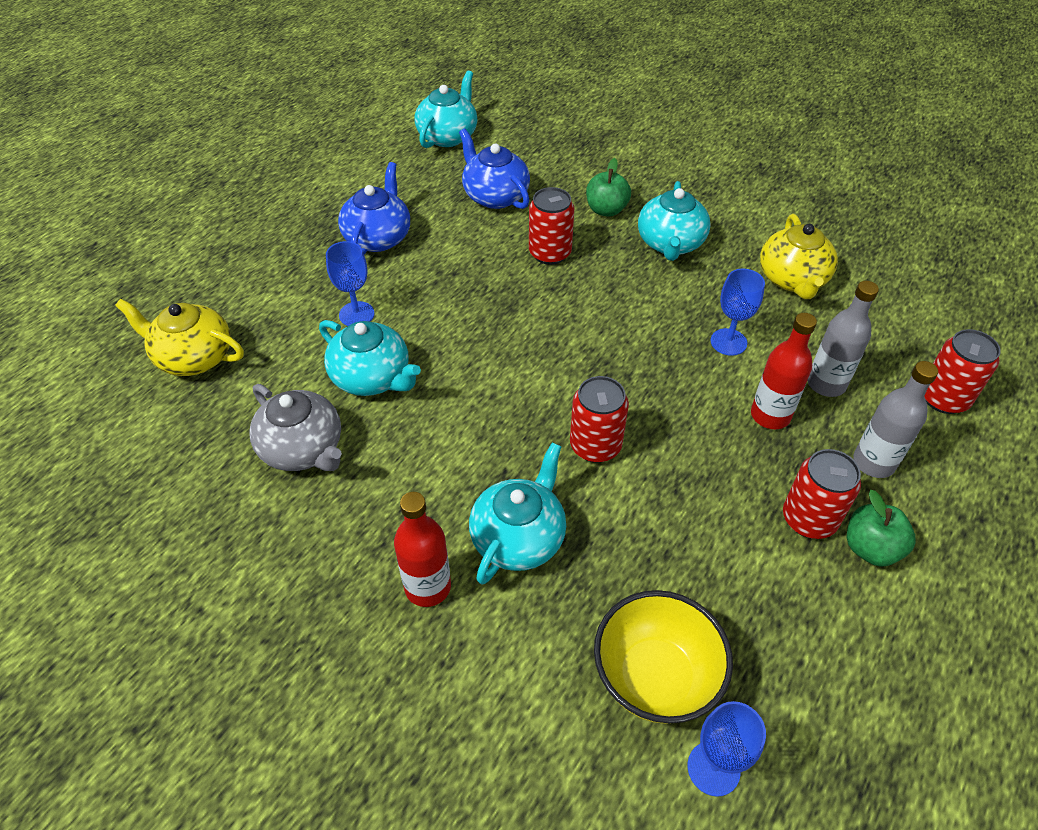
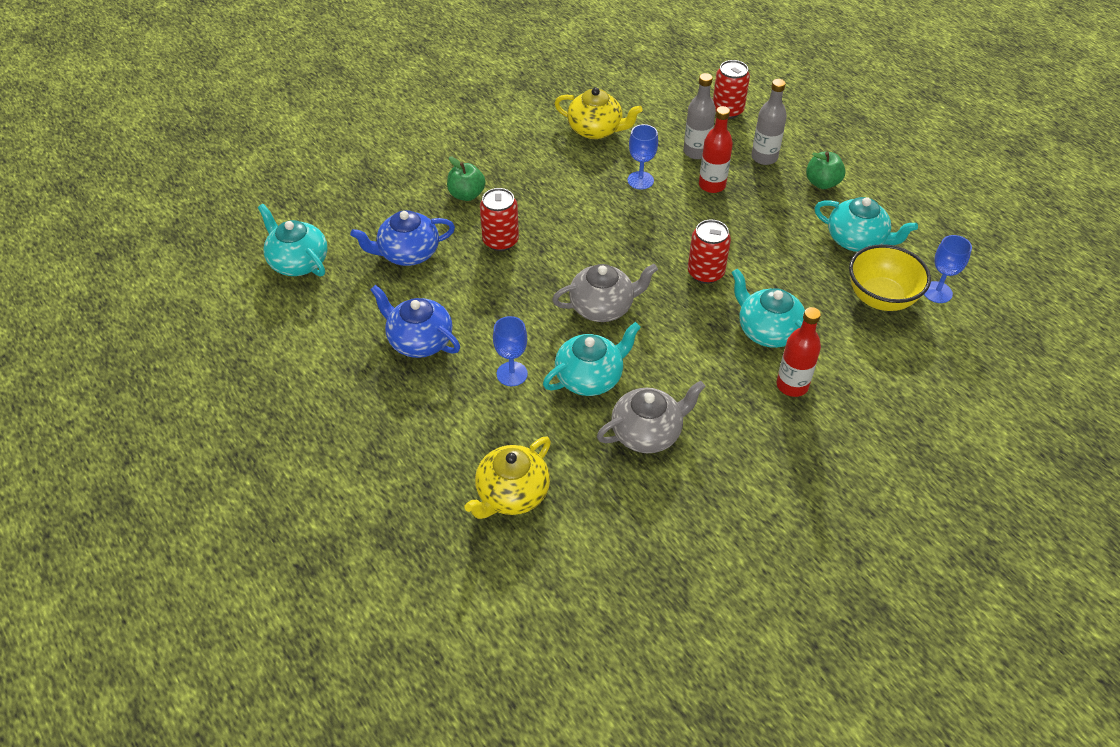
camera: 70 degrees left, 0 degrees up
(487, 361) = (602, 307): none -> grey teapot
(670, 244) = (526, 174): turquoise teapot -> turquoise teapot (857, 240)
(809, 519) = (795, 199): red can -> none

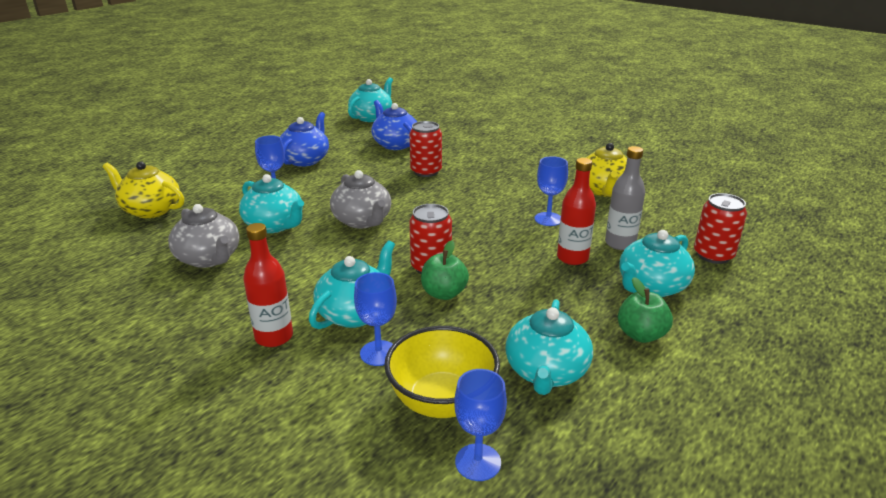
camera: 75 degrees right, 20 degrees down
(466, 195) = (473, 153): green apple -> green apple (444, 293)
(764, 157) = (651, 287): grey bottle -> turquoise teapot
(823, 323) = (378, 353): none -> blue goblet

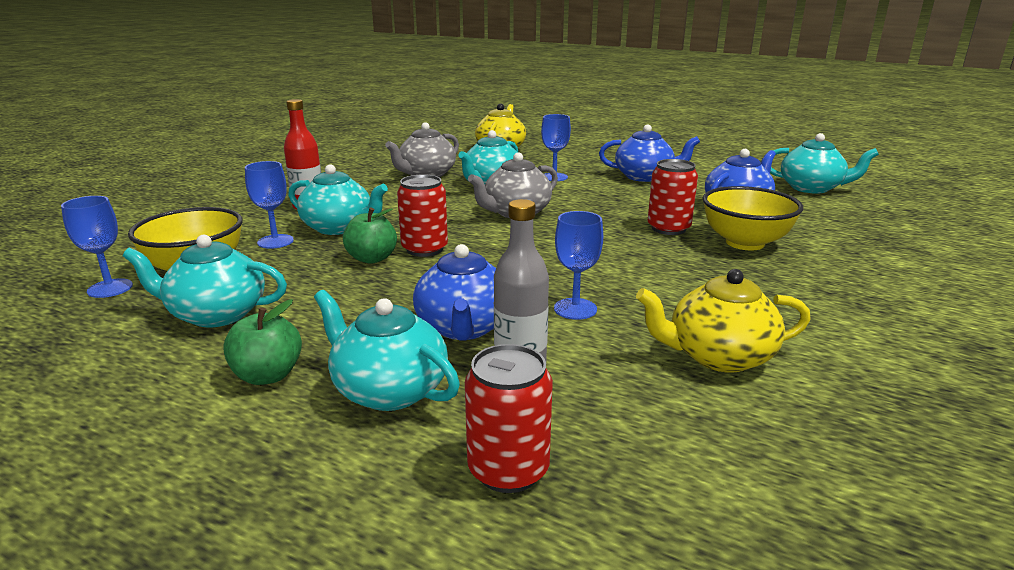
camera: 80 degrees right, 5 degrees down
(460, 155) = (745, 243): none -> yellow bowl
(572, 258) = (464, 328): red bottle -> blue teapot

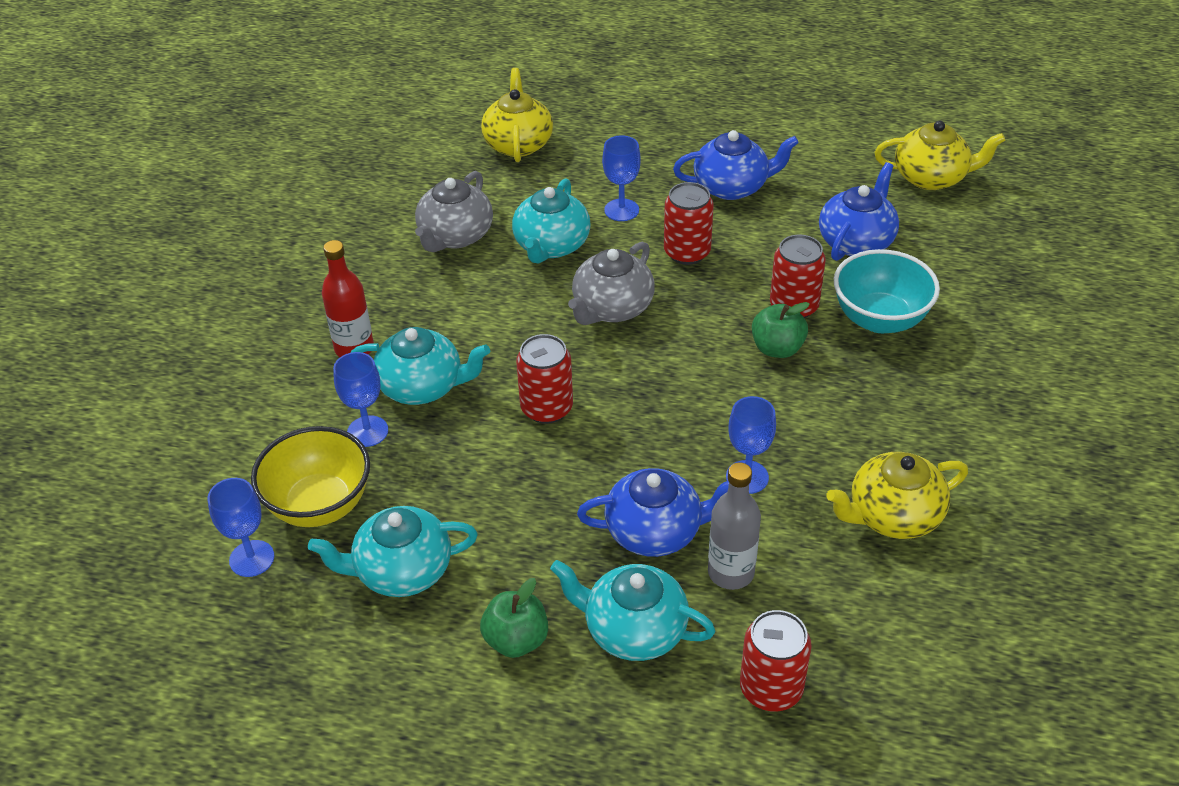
camera: 15 degrees left, 20 degrees up
(372, 258) = (499, 439): green apple -> green apple (777, 348)
(464, 328) = (655, 531): blue teapot -> blue teapot turned 75 degrees counterclockwise
(592, 197) = (687, 252): none -> red can
(745, 243) = (879, 319): yellow bowl -> turquoise bowl
(811, 188) = (931, 177): turquoise teapot -> yellow teapot

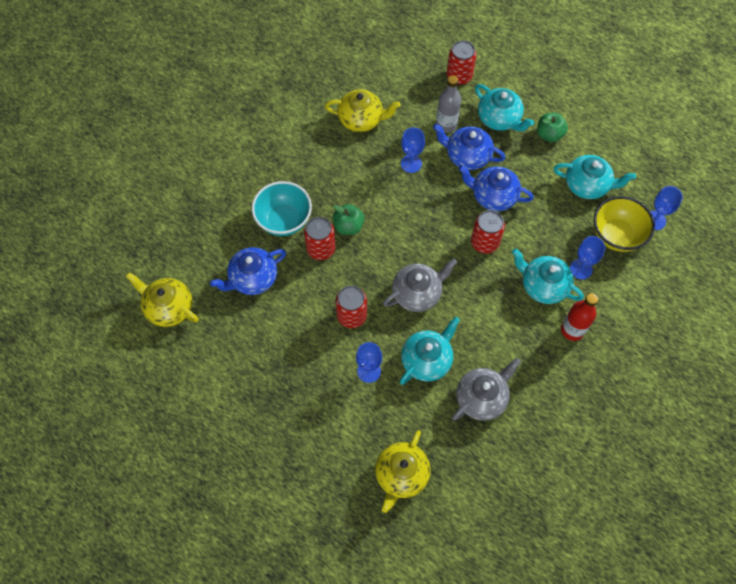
camera: 155 degrees left, 20 degrees up
(732, 187) = (290, 359): blue teapot -> blue teapot (493, 196)

